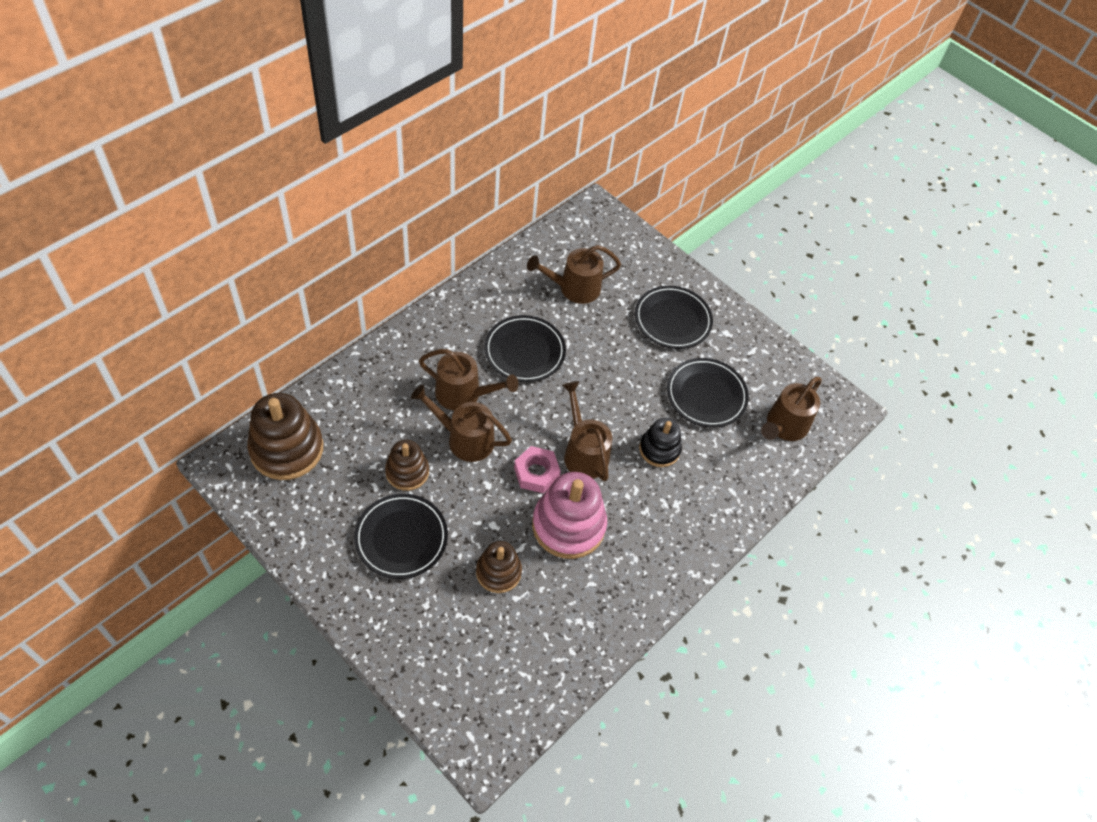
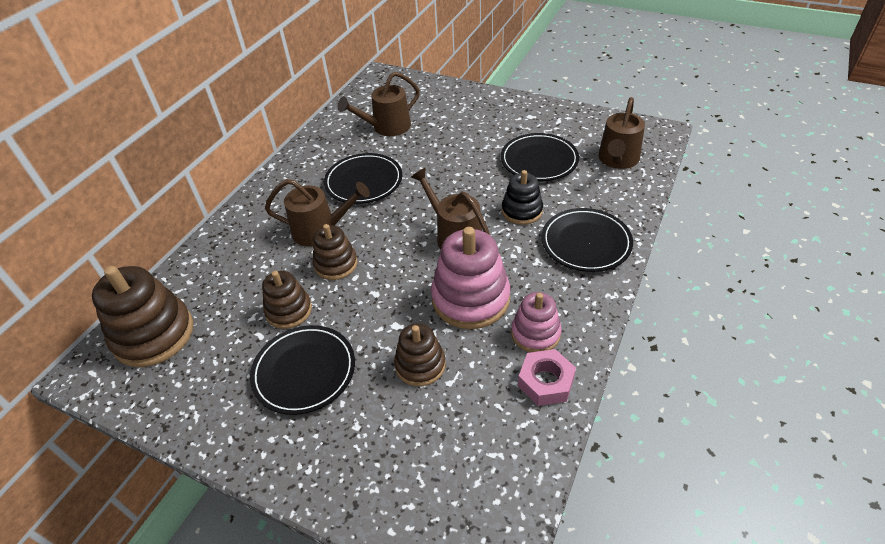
camera: 10 degrees left, 10 degrees down
(464, 439) = (336, 264): brown watering can -> brown stacking toy
(536, 473) = (418, 267): pink nut -> pink nut (545, 382)
(608, 583) = (535, 333): none -> pink stacking toy
(672, 320) = (481, 122): black plate -> black plate (586, 243)

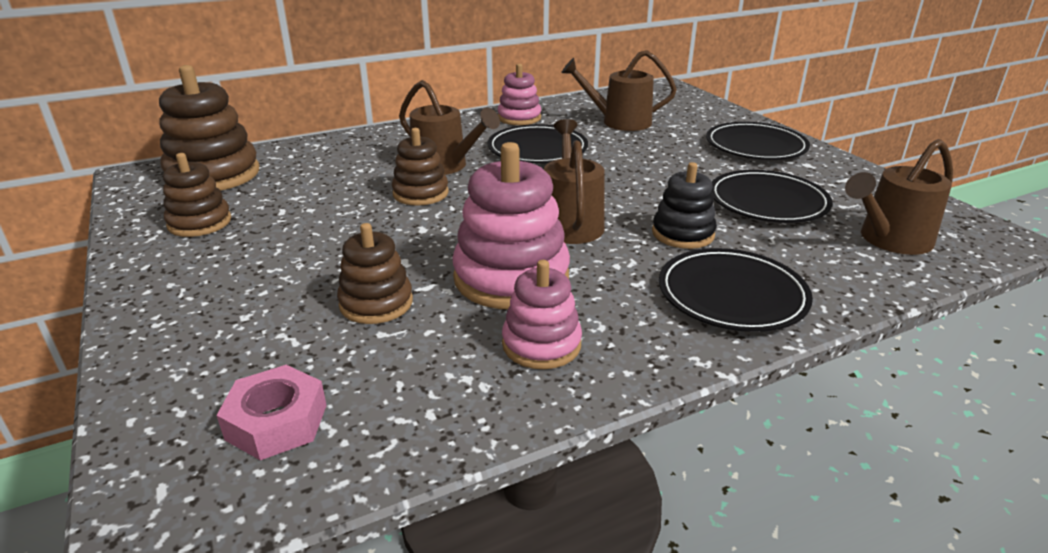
camera: 35 degrees right, 15 degrees down
(289, 310) = (330, 206): brown stacking toy -> brown stacking toy (199, 223)
(304, 371) = (272, 252): black plate -> black plate (755, 146)
(315, 155) = (519, 118): none -> pink stacking toy
(545, 382) = (486, 395): pink nut -> pink nut (277, 422)

